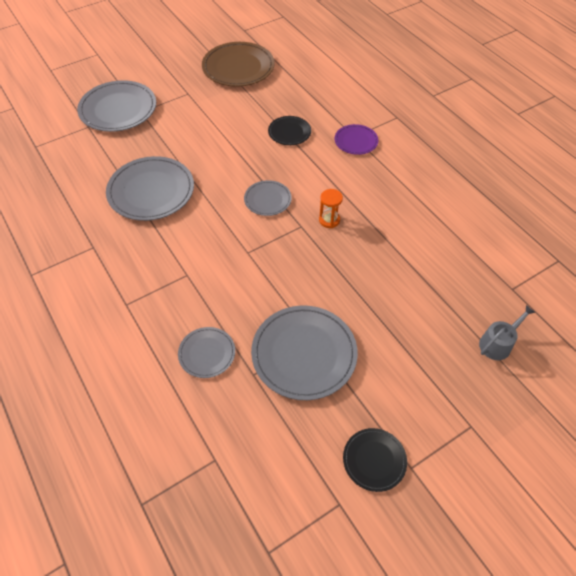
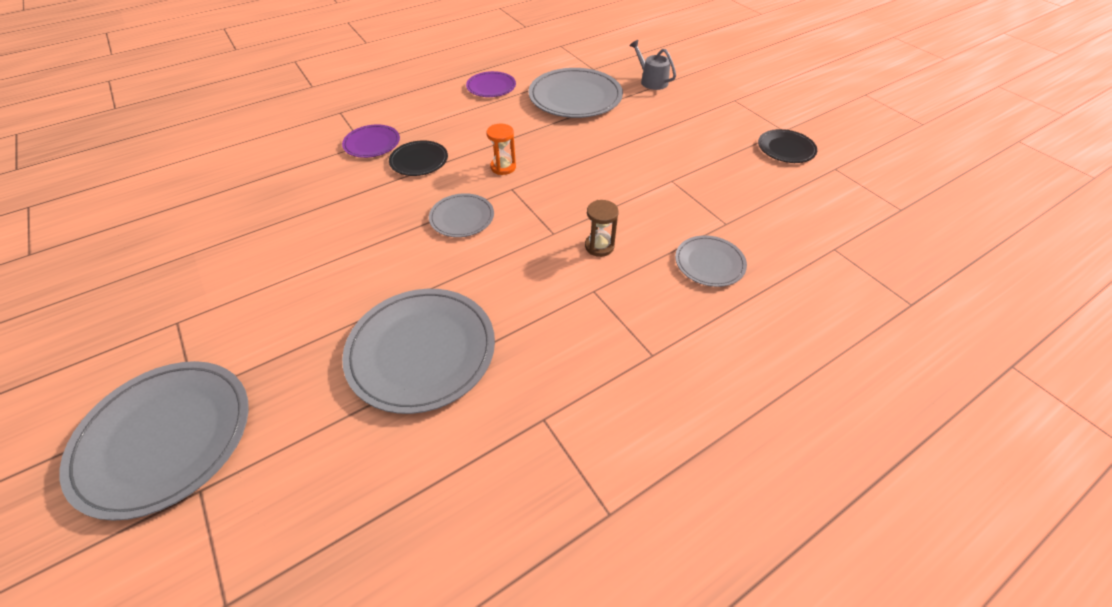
camera: 90 degrees left, 5 degrees down
(231, 280) = (599, 246): none -> brown hourglass
(238, 67) = (139, 257): brown plate -> none
(289, 132) = (333, 198): black plate -> black plate (419, 160)
(304, 353) = (690, 187): grey plate -> grey plate (575, 97)
(455, 206) = (491, 87): none -> purple plate

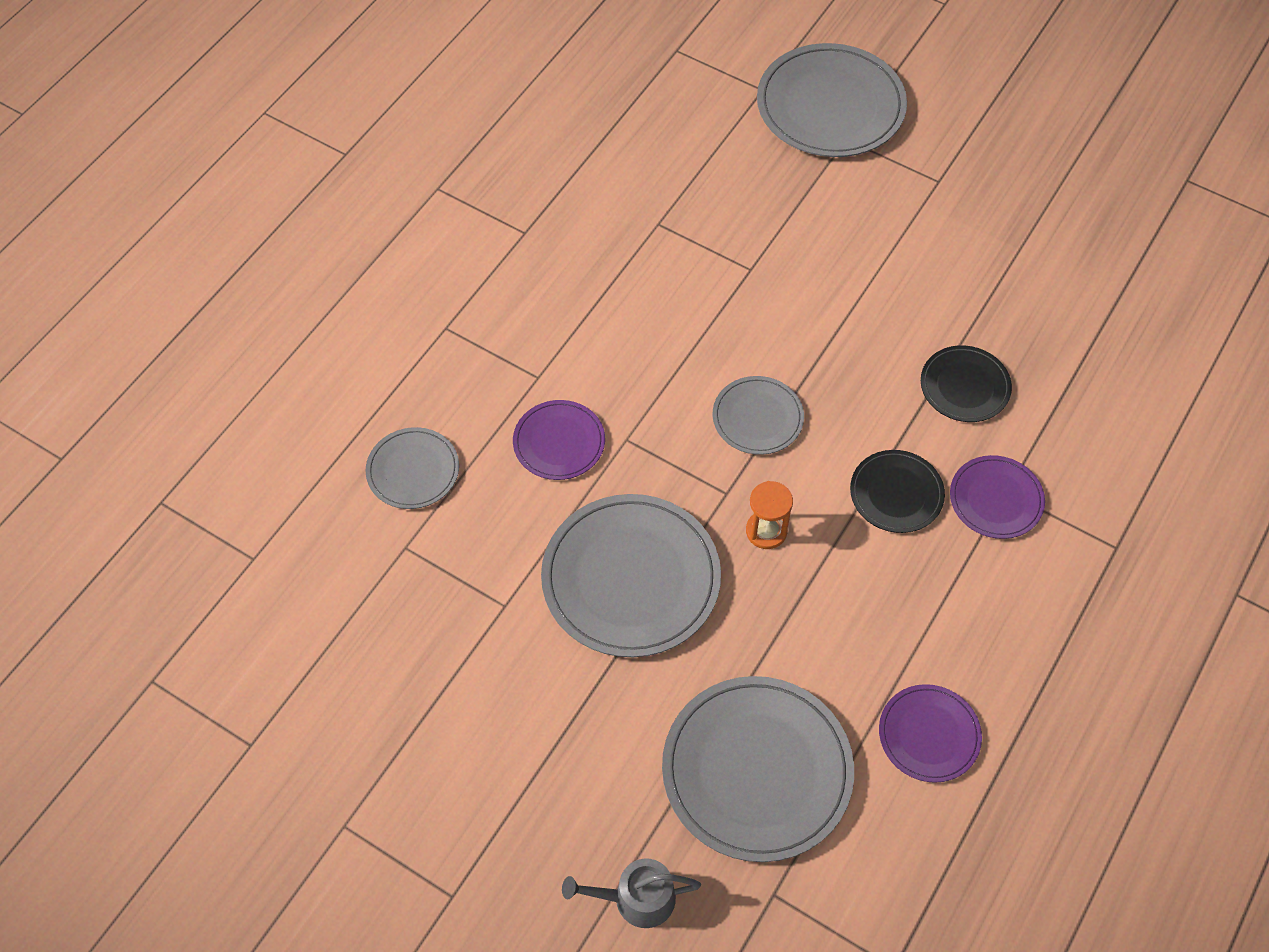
camera: 155 degrees right, 10 degrees up
(421, 351) = (677, 246): grey plate -> grey plate (631, 578)
(599, 246) = (559, 442): brown hourglass -> purple plate
(651, 81) = (636, 898): grey watering can -> grey watering can turned 150 degrees clockwise
(786, 148) = (336, 768): black plate -> black plate (965, 386)

